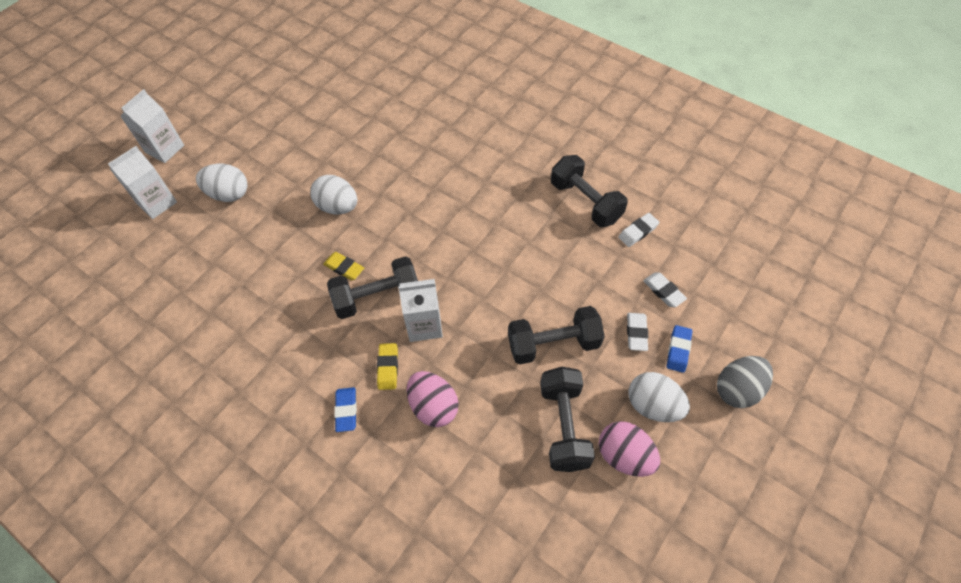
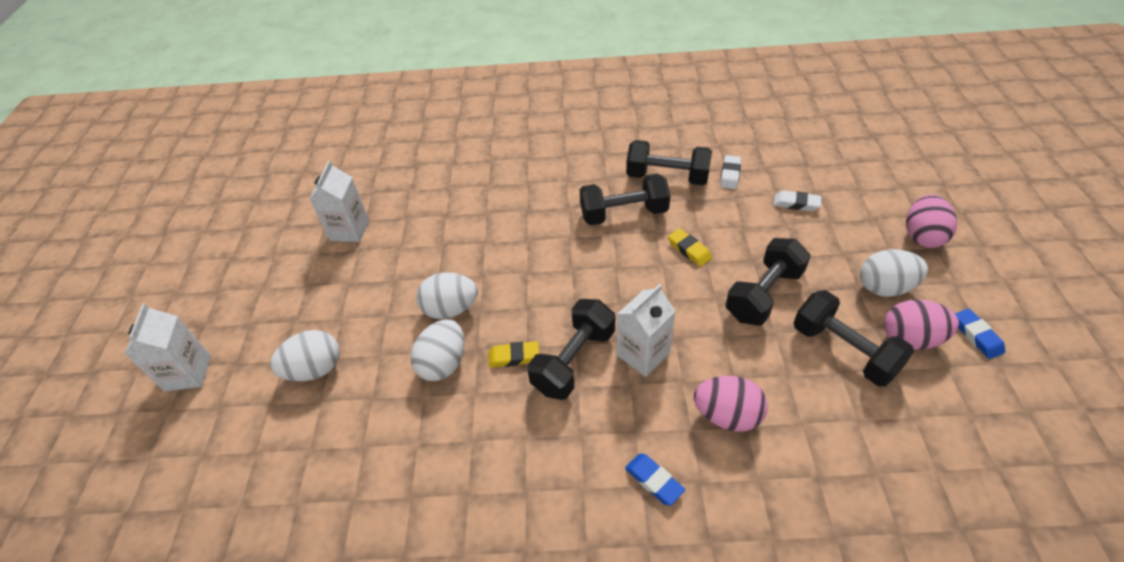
camera: 35 degrees left, 10 degrees down
(157, 203) = (230, 431): white carton -> white carton (349, 230)
(300, 242) = (443, 363): none -> white egg
(388, 368) = (650, 413): yellow eraser -> yellow eraser (689, 250)
(520, 211) = (623, 213): none -> black dumbbell
(636, 333) = (812, 245): white eraser -> none
(678, 350) = (854, 237): blue eraser -> blue eraser (976, 336)
(737, 389) = (922, 236): grey egg -> pink egg

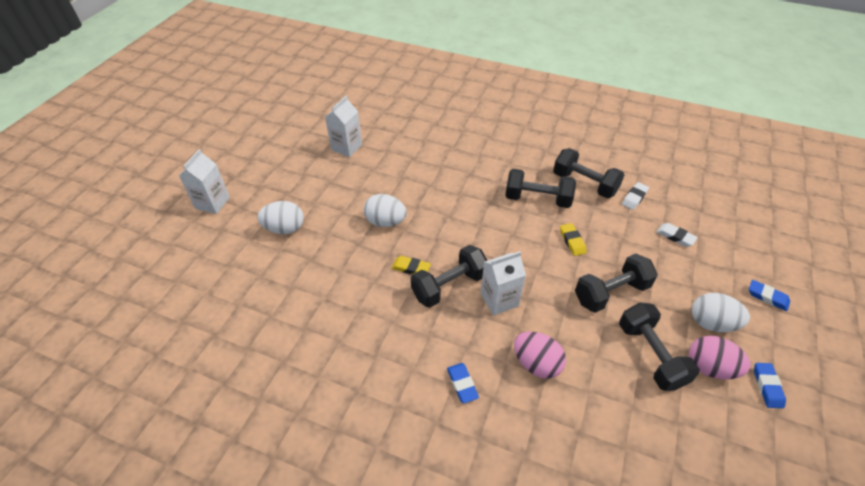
camera: 20 degrees right, 0 degrees up
(443, 363) = (364, 255): white egg -> none
(922, 236) = (767, 297): pink egg -> blue eraser

